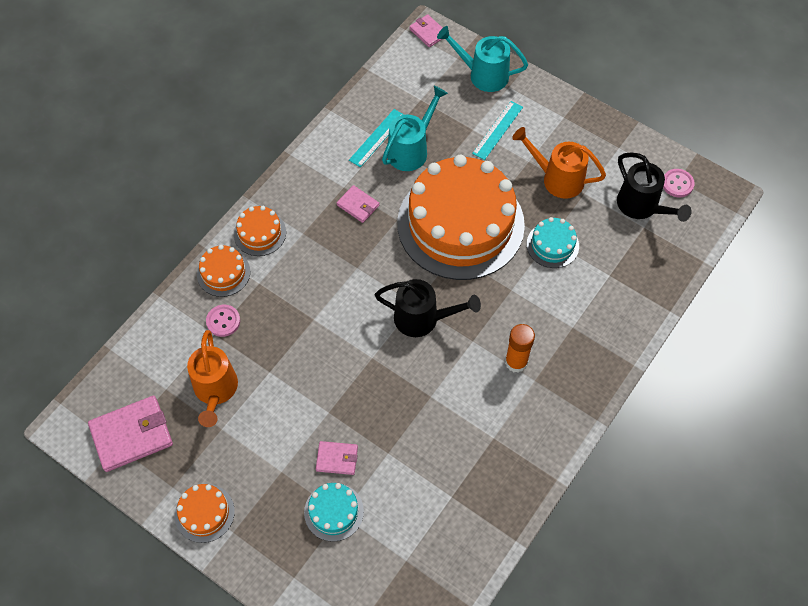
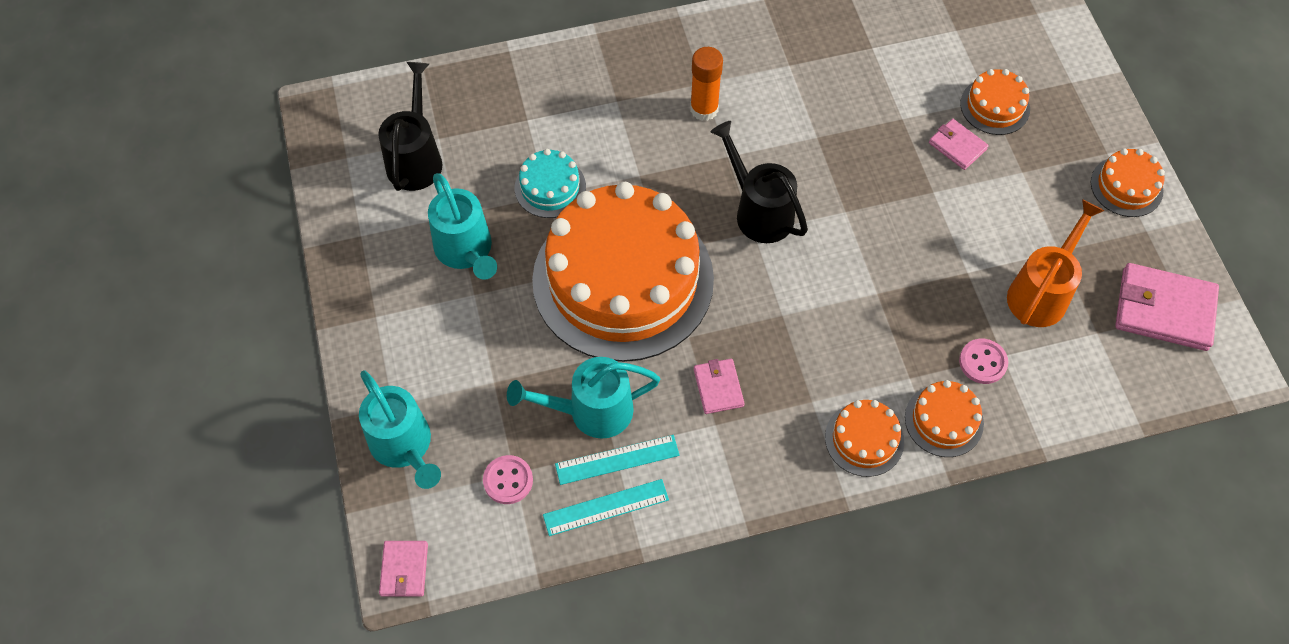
camera: 140 degrees left, 0 degrees up
(333, 512) = (995, 106): turquoise cake -> orange cake
(497, 130) = (467, 358): turquoise ruler -> turquoise ruler (606, 507)
(556, 178) = (466, 252): orange watering can -> turquoise watering can
(677, 184) = (352, 153): pink button -> pink button (508, 480)

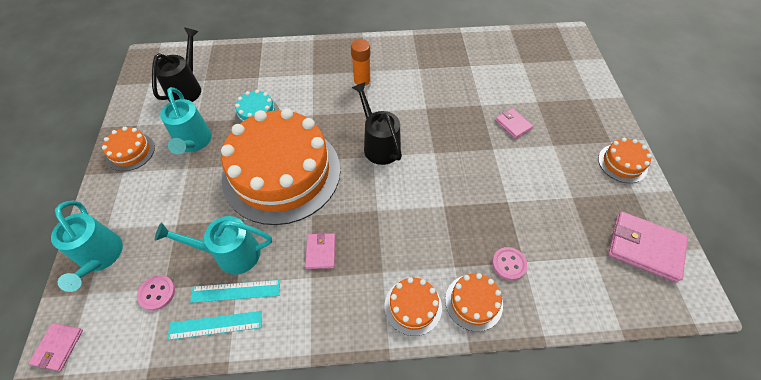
camera: 10 degrees right, 5 degrees down
(995, 106) = (540, 105): orange cake -> orange cake (130, 152)
(1042, 292) = (557, 222): orange watering can -> none

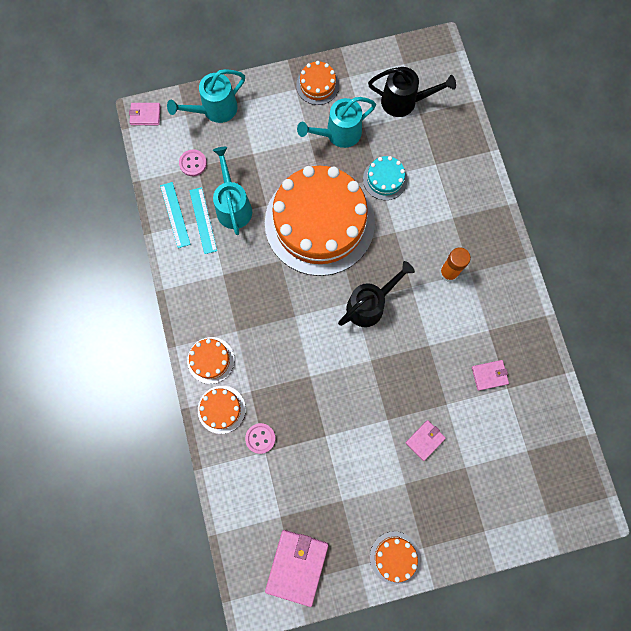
camera: 80 degrees right, 20 degrees up
(320, 252) = (246, 276): pink wallet -> pink wallet (489, 375)

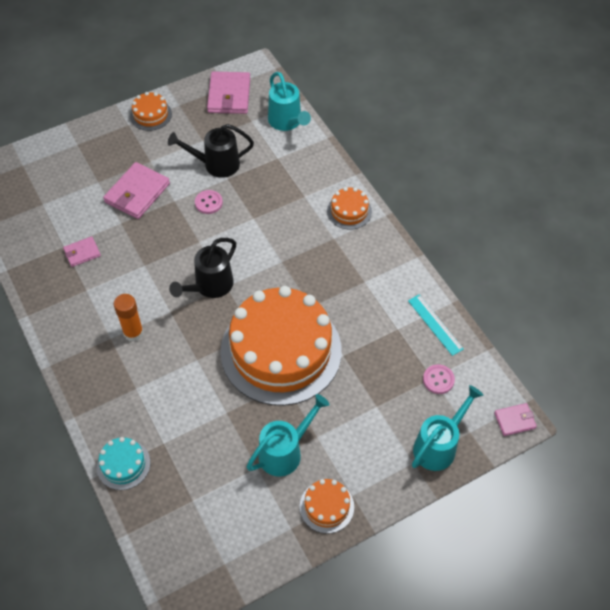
camera: 165 degrees right, 20 degrees down
(203, 220) = (404, 325): turquoise ruler -> none
(221, 409) = (325, 178): orange cake -> none
(233, 205) = (378, 347): turquoise watering can -> turquoise watering can (287, 122)
(260, 438) = (284, 166): pink button -> pink button (208, 203)
(385, 179) = (219, 412): turquoise cake -> turquoise cake (123, 464)
(404, 102) = (214, 511): black watering can -> black watering can (216, 164)
(425, 440) = (137, 193): pink wallet -> pink wallet, size x1.84

